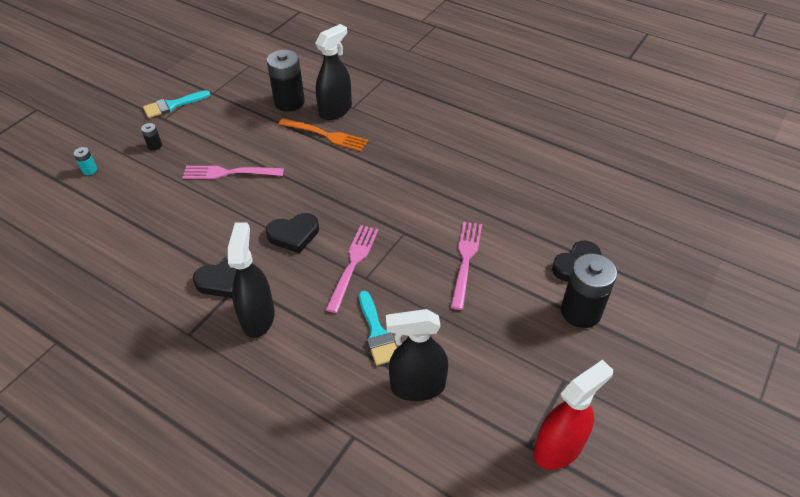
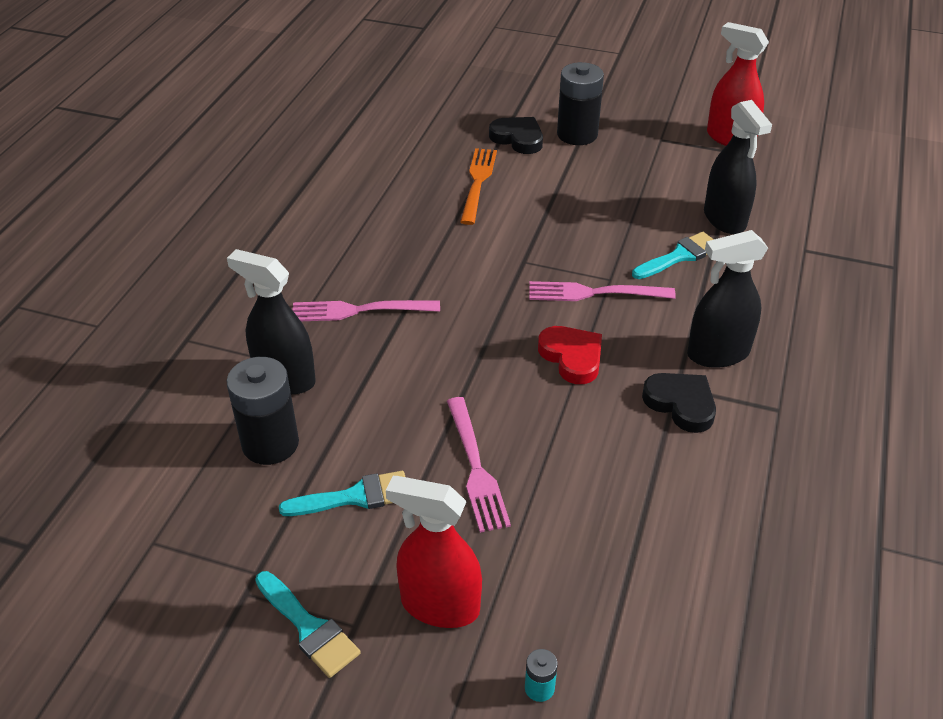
camera: 105 degrees left, 5 degrees down
(155, 146) = (439, 605): black battery -> red spray bottle
(237, 127) = (355, 497): none -> turquoise brush
(294, 235) = (572, 357): black heart -> red heart
(326, 135) = (351, 375): orange fork -> orange fork (478, 183)
(465, 260) = (546, 209): pink fork -> pink fork (359, 310)

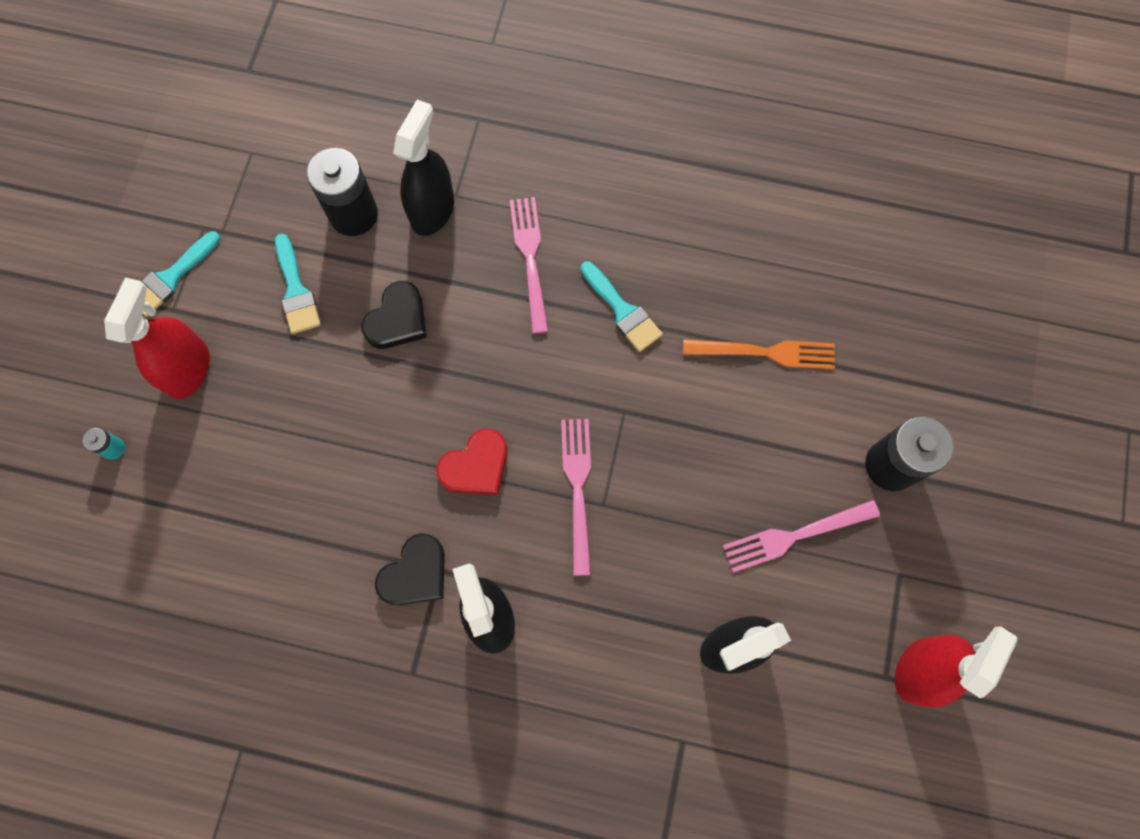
camera: 85 degrees right, 30 degrees up
(476, 467) = (330, 385): pink fork -> pink fork (795, 535)
(518, 138) = (868, 393): black heart -> black heart (397, 320)
(680, 256) = (653, 586): turquoise brush -> turquoise brush (622, 311)

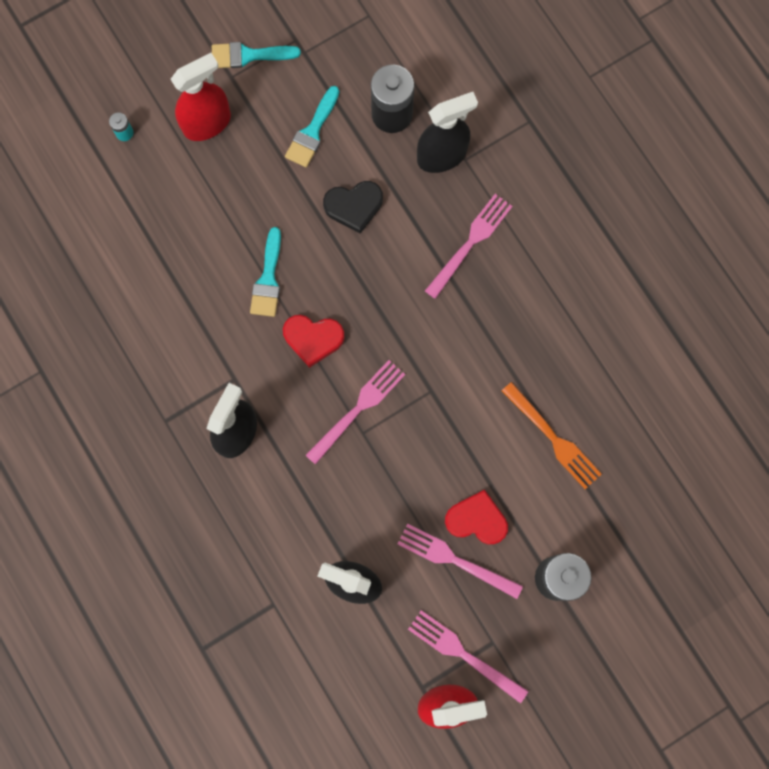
camera: 45 degrees right, 5 degrees up
(415, 573) = (220, 367): black heart -> none
(622, 311) = (493, 329): turquoise brush -> turquoise brush (268, 279)
(776, 482) = (476, 519): none -> red heart
(888, 610) = (463, 654): none -> pink fork

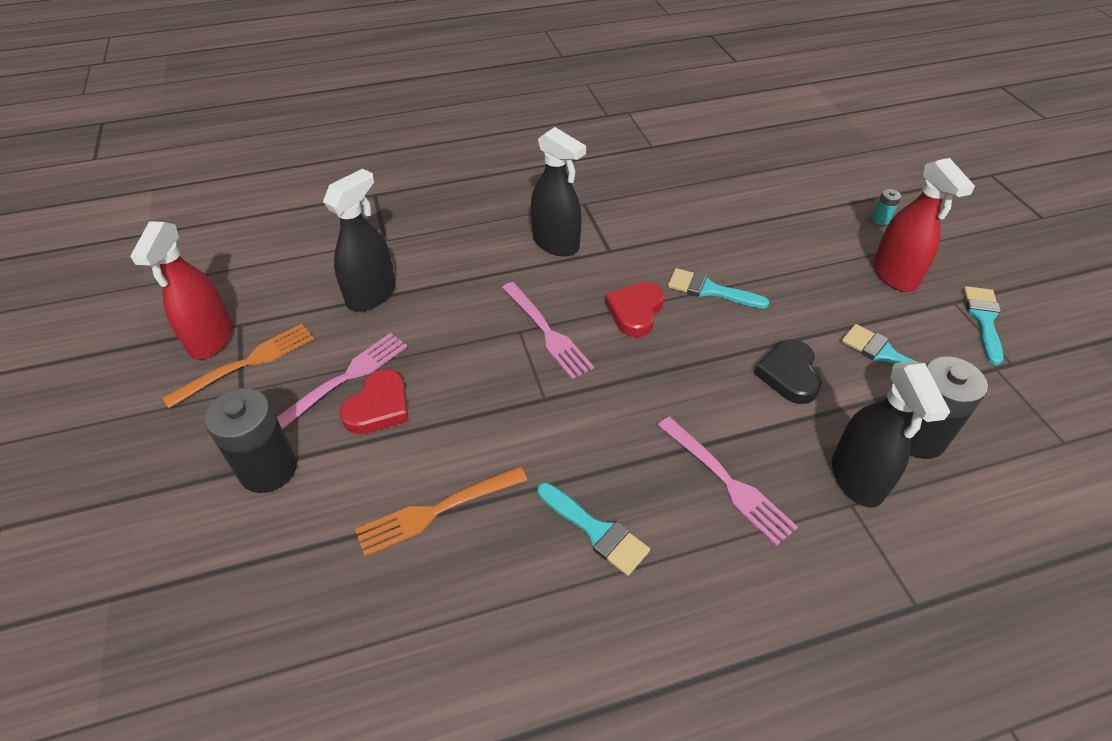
camera: 105 degrees right, 30 degrees down
(463, 654) = (247, 363): pink fork -> orange fork
(536, 324) = (596, 531): none -> turquoise brush

